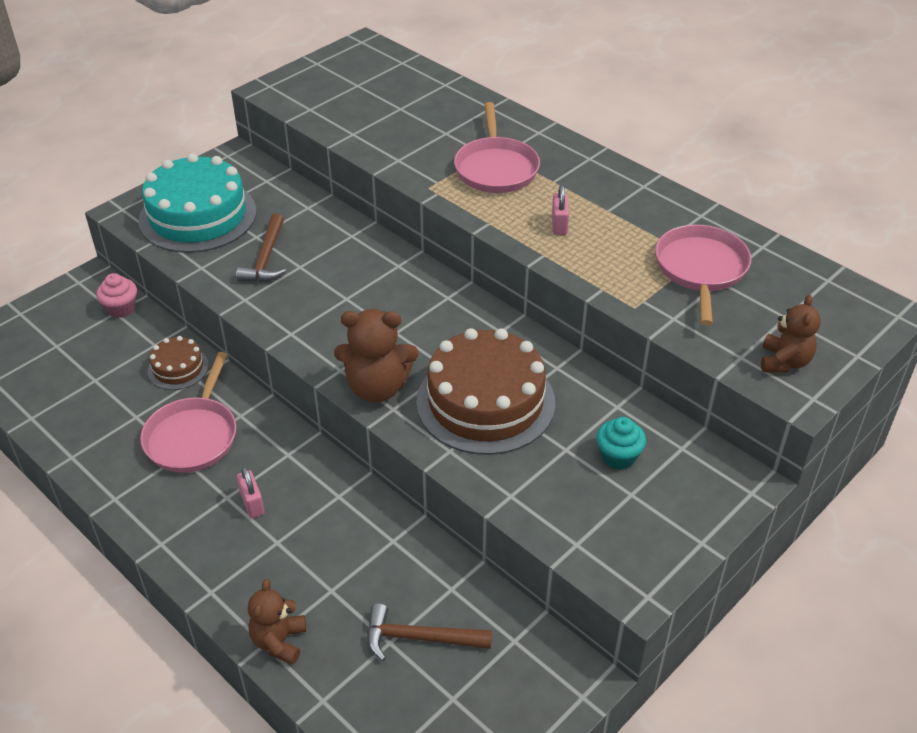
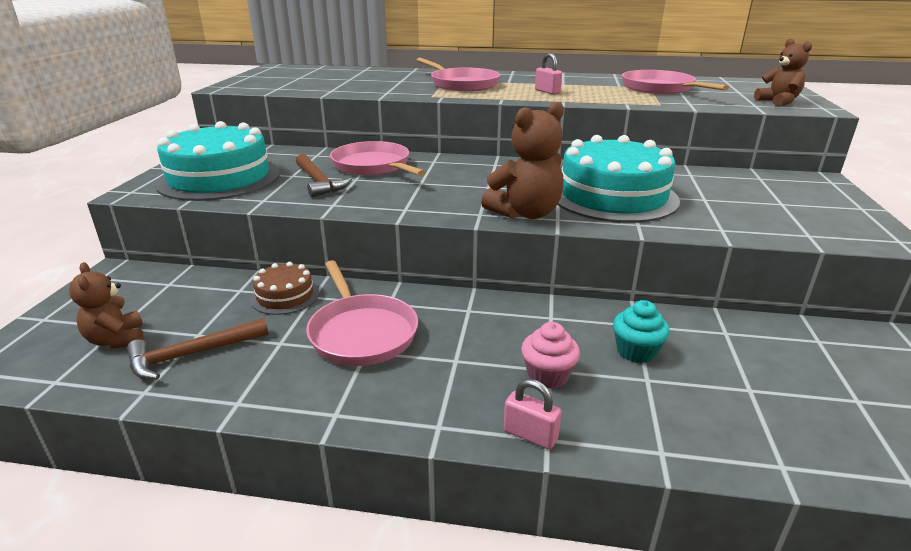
camera: 35 degrees left, 15 degrees down
(121, 308) = (173, 279): pink cupcake -> pink cupcake (547, 375)
(252, 503) = (486, 353): pink padlock -> pink padlock (530, 435)
(279, 641) = (670, 442): brown teddy bear -> brown teddy bear (117, 340)
(336, 250) = (373, 166): none -> pink pan
(419, 638) = (763, 374): brown hammer -> brown hammer (192, 354)
(485, 402) = (613, 196): brown cake -> turquoise cake
(618, 457) = (739, 192): turquoise cupcake -> turquoise cupcake (636, 351)

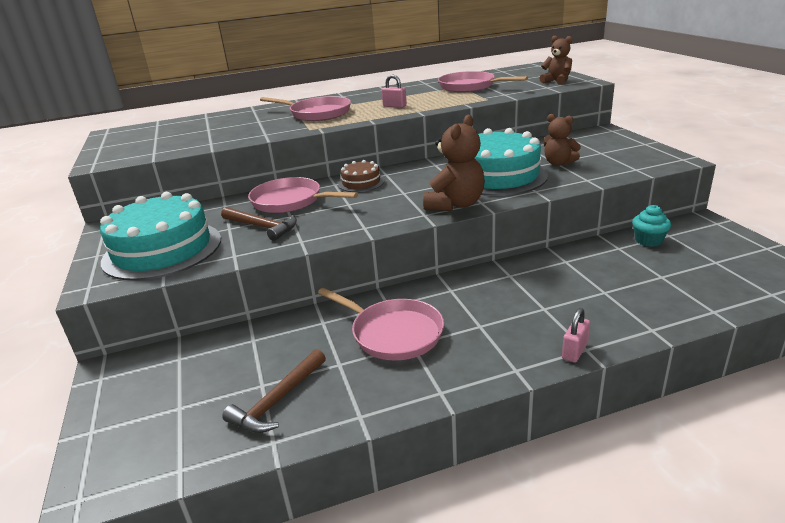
camera: 25 degrees left, 0 degrees up
(117, 340) = (193, 417): brown teddy bear -> brown teddy bear (558, 163)
(285, 296) = (299, 330): brown cake -> brown cake (361, 183)
(530, 435) = (574, 351): pink padlock -> pink padlock turned 60 degrees counterclockwise
(547, 375) = (547, 312): pink cupcake -> none
(636, 351) = (582, 278): turquoise cupcake -> turquoise cupcake (648, 240)

